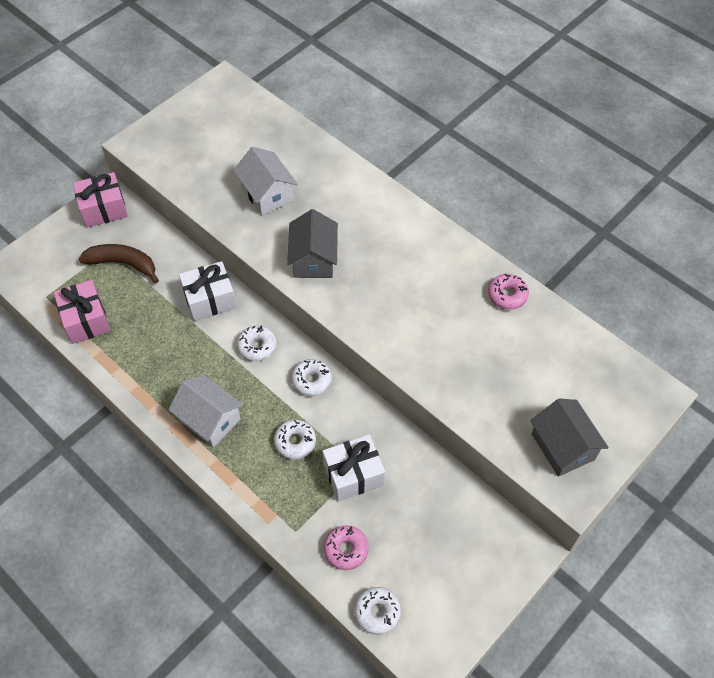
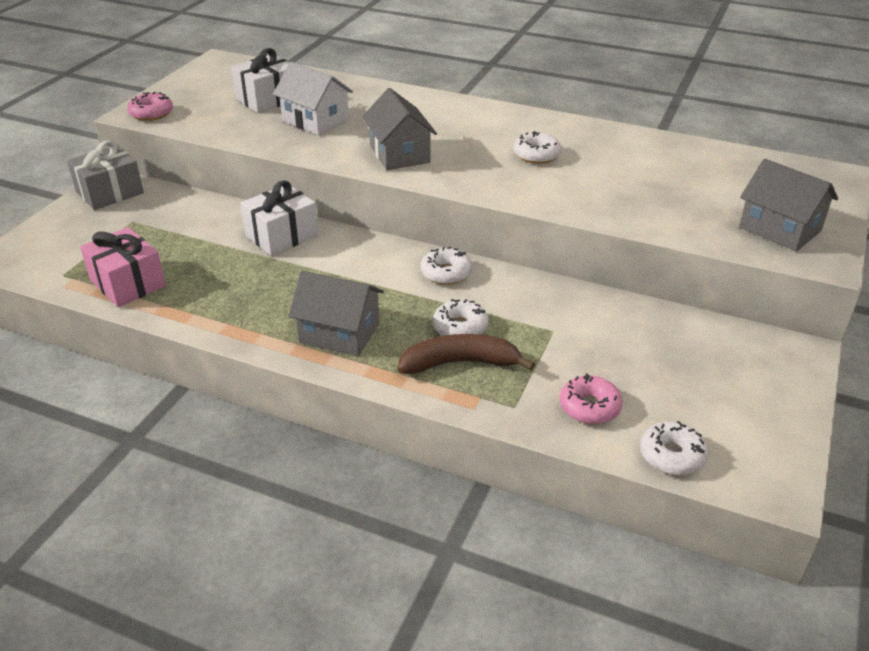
camera: 20 degrees left, 20 degrees down
(103, 209) = (110, 193): pink gift -> grey gift
(123, 264) = (156, 229): brown banana -> brown banana (460, 363)
(209, 419) = (339, 333): white house -> grey house
(257, 346) = (362, 260): white donut -> white donut (536, 155)
(353, 474) = (550, 338): white gift -> white gift (268, 99)
(507, 295) = (627, 140): pink donut -> pink donut (151, 113)

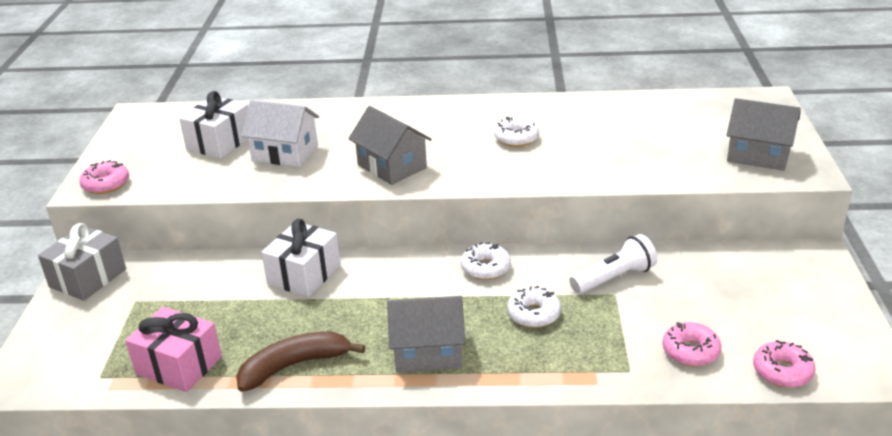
camera: 20 degrees left, 5 degrees down
(460, 363) = (556, 346): brown banana -> brown banana (294, 365)
(564, 316) = (614, 278): none -> white flashlight
(672, 456) = (782, 371): white donut -> pink donut

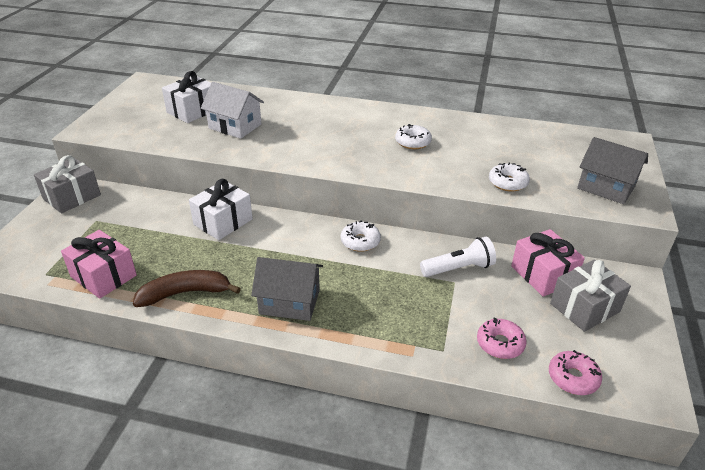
camera: 10 degrees right, 5 degrees up
(106, 184) = (99, 129): pink donut -> none
(392, 166) = (308, 149): grey house -> none
(533, 314) = (383, 286): white donut -> white donut (507, 183)
(712, 268) = (543, 275): none -> pink gift
(770, 295) = (584, 307): none -> grey gift

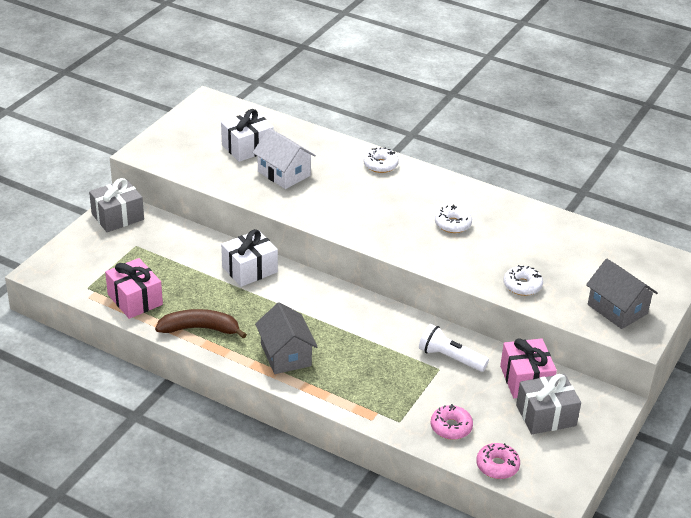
camera: 15 degrees right, 0 degrees up
(289, 302) = (286, 355): grey house -> grey house turned 45 degrees clockwise
(360, 241) = (370, 314): white donut -> white donut (380, 165)
(459, 268) = (450, 358): white flashlight -> white flashlight turned 150 degrees counterclockwise

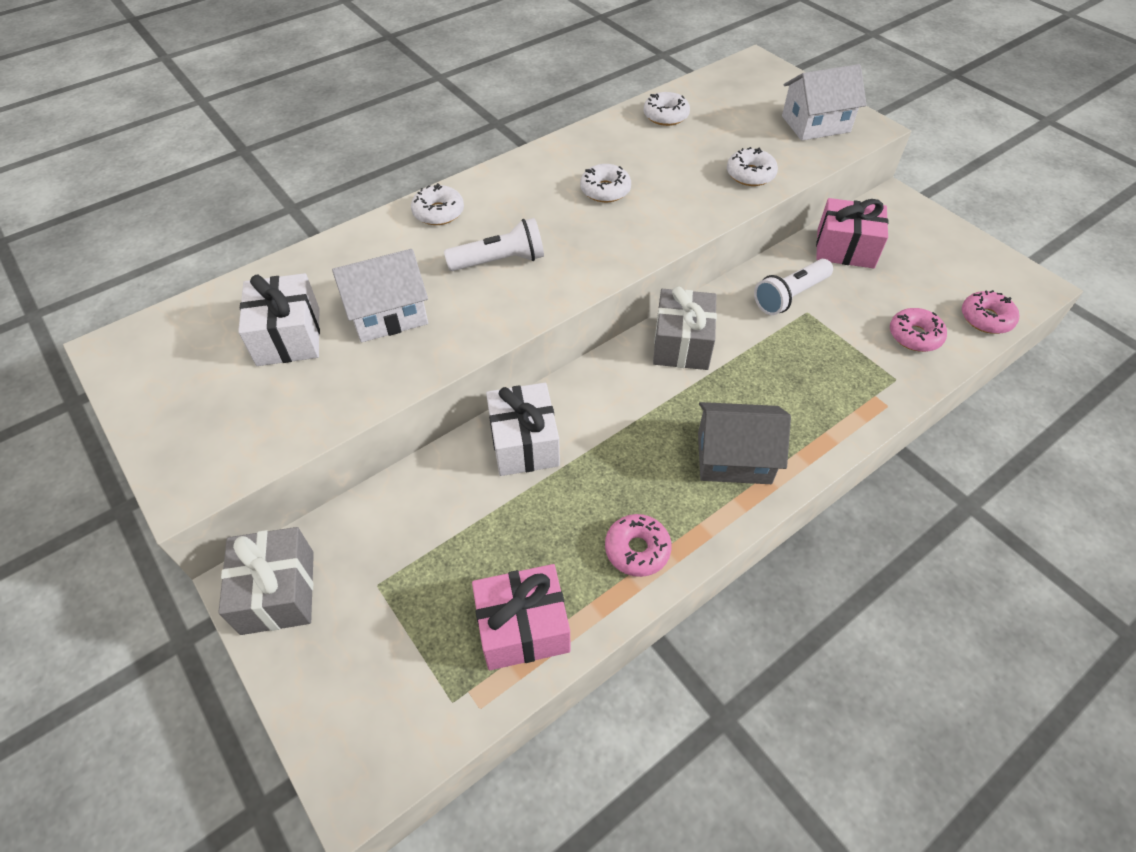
camera: 65 degrees left, 15 degrees up
(200, 329) = (637, 549): brown banana -> pink donut
(353, 200) = (500, 261): none -> white flashlight
(546, 415) = (907, 253): grey gift -> grey gift (681, 344)
(563, 233) = (665, 116): none -> white donut
(617, 309) = (815, 124): grey house -> white house

